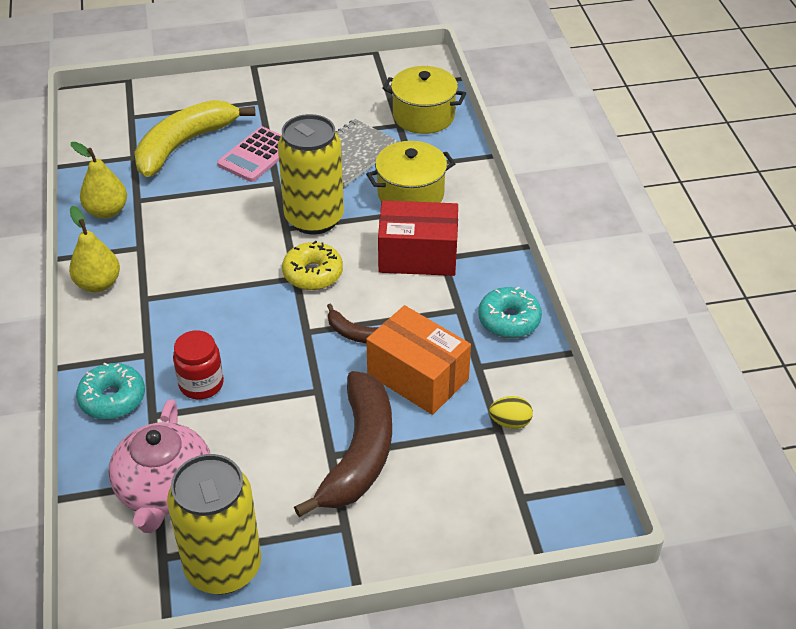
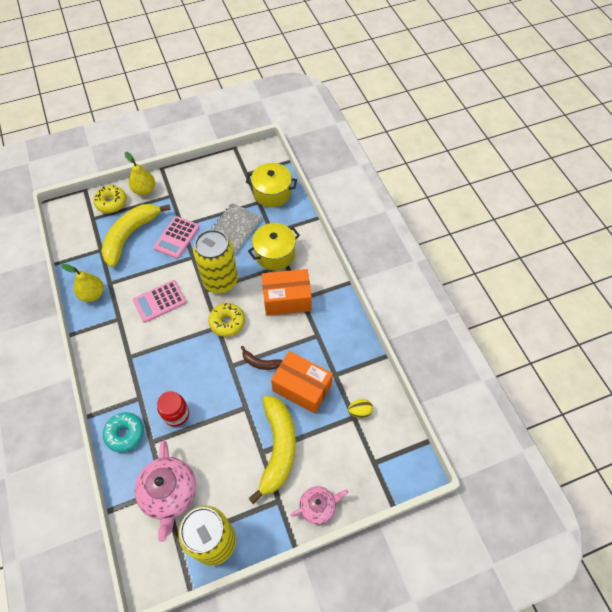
camera: 10 degrees left, 15 degrees up
(98, 284) = (99, 350): yellow pear -> yellow pear (144, 190)
(165, 100) = (111, 203): none -> yellow donut
(210, 233) = (159, 301): none -> pink calculator
(359, 453) = (278, 448): brown banana -> yellow banana
(411, 545) = (318, 506): none -> pink teapot
(418, 255) = (287, 299): red box -> orange box
(509, 320) = (347, 338): turquoise donut -> none

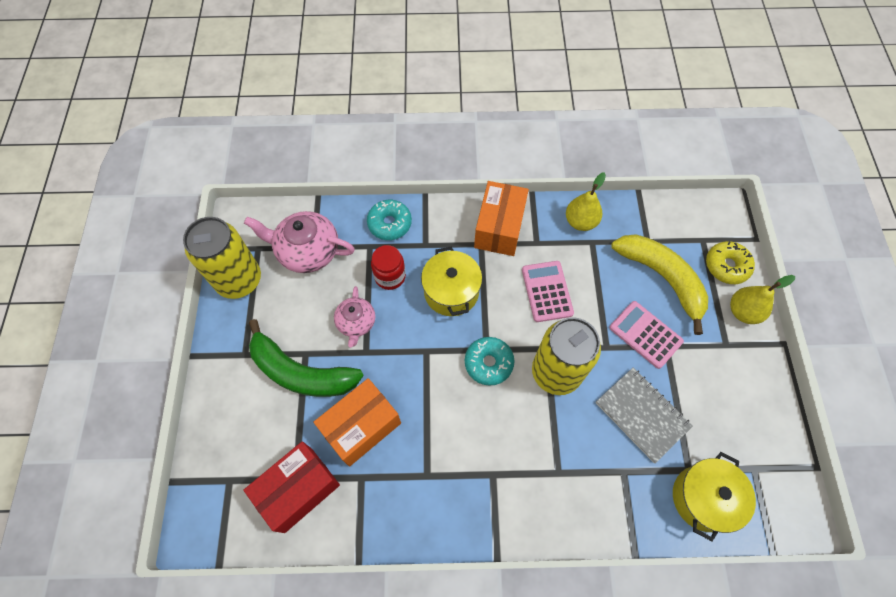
camera: 110 degrees right, 5 degrees up
(227, 322) = (488, 363): yellow donut -> turquoise donut
(260, 362) = (416, 386): brown banana -> none
(275, 254) = (581, 462): yellow pot -> yellow pot (451, 292)
(278, 448) = (301, 372): yellow banana -> green banana
(287, 299) = (498, 453): orange box -> orange box (499, 228)
(318, 506) = (216, 394): pink teapot -> pink teapot (356, 323)
(360, 411) = (298, 490): yellow egg -> red box

